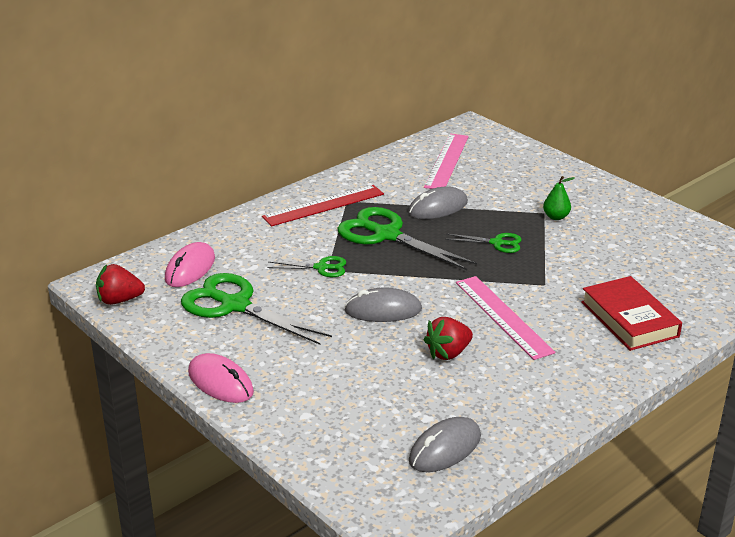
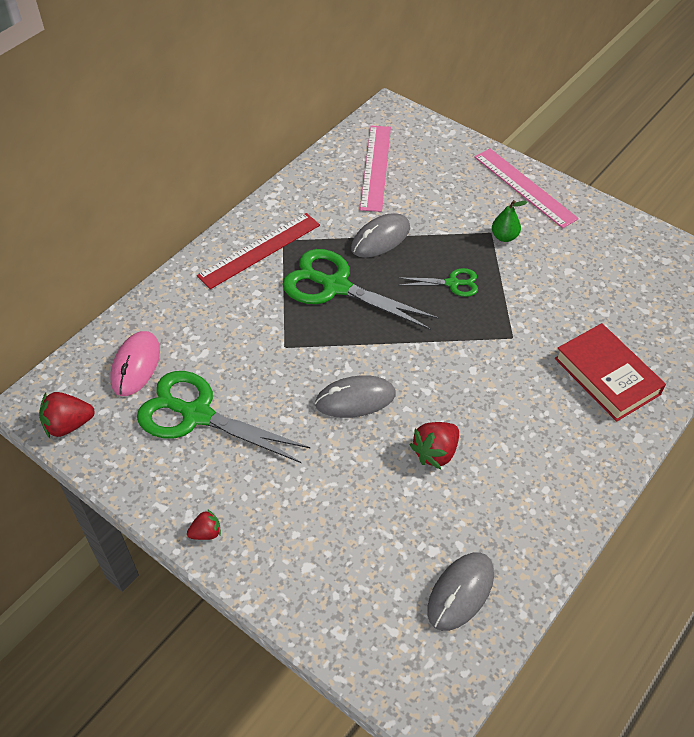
camera: 10 degrees left, 20 degrees up
(220, 382) = (206, 533): pink mouse -> red strawberry
(321, 268) = (276, 345): green scissors -> none
(503, 316) = (480, 390): pink ruler -> pink ruler (524, 187)

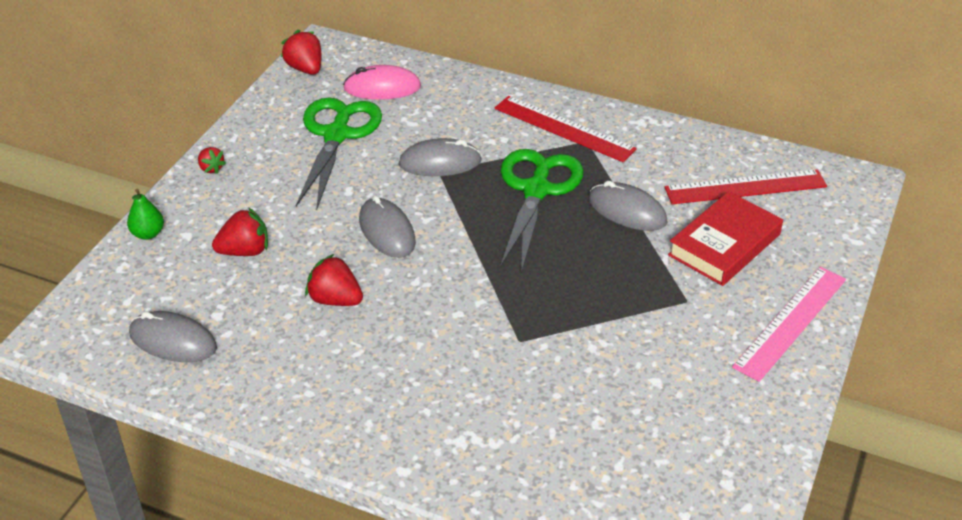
camera: 75 degrees right, 10 degrees down
(272, 343) = (440, 162): none -> grey mouse
(349, 516) = (245, 251): none -> red strawberry
(375, 167) = (745, 187): pink ruler -> red ruler
(452, 283) = (583, 278): green scissors -> none
(504, 237) = (685, 314): green pear -> green pear (148, 234)
(607, 376) = (489, 433): red book -> red book (724, 245)

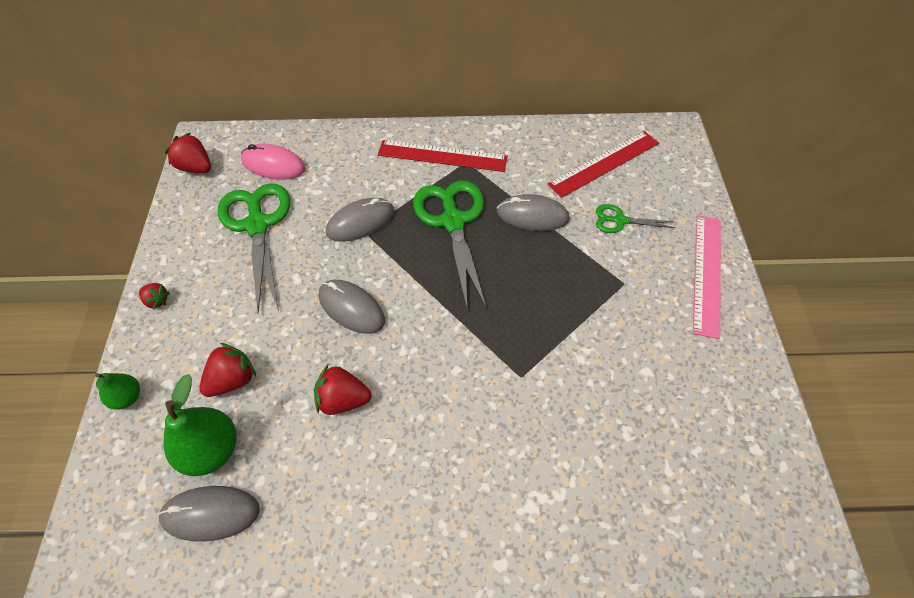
camera: 25 degrees left, 15 degrees up
(198, 296) = (211, 450): none -> green pear
(382, 87) = (273, 165): pink mouse -> pink mouse turned 45 degrees clockwise
(724, 245) = (620, 220): red book -> green scissors

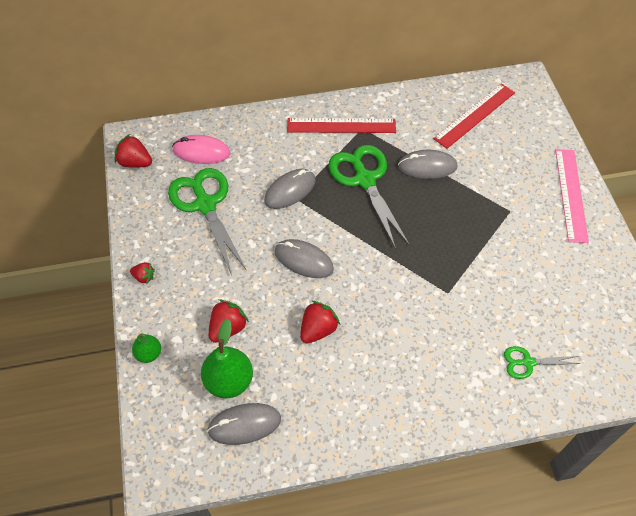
camera: 10 degrees left, 0 degrees up
(343, 400) = (318, 329): red strawberry -> red strawberry turned 135 degrees clockwise
(620, 220) = (497, 161): green scissors -> green scissors (528, 362)

